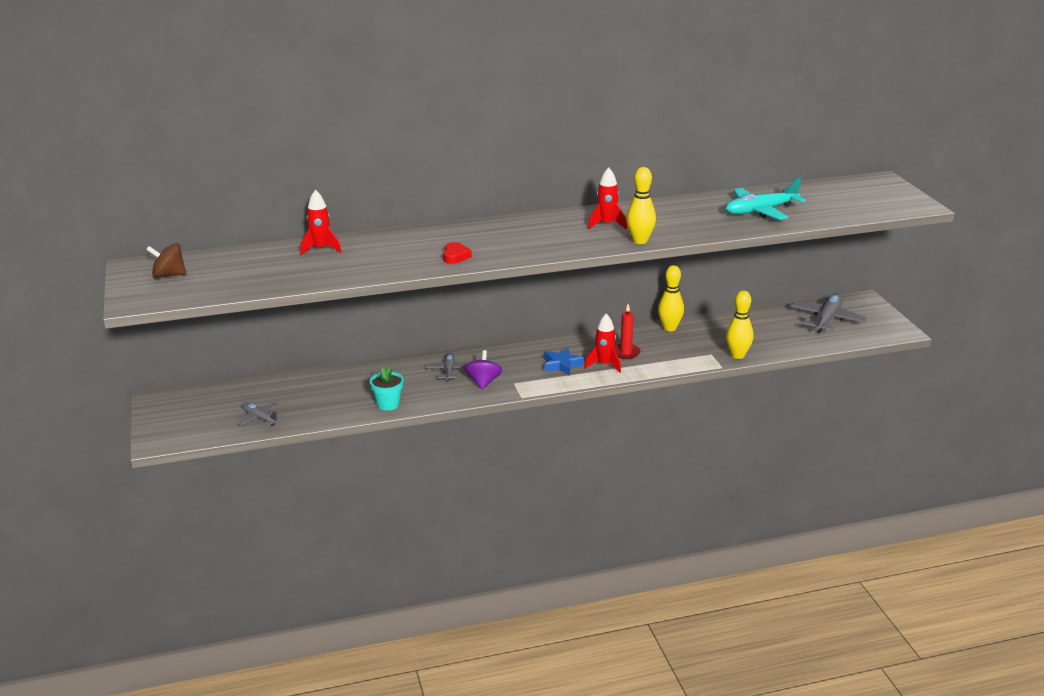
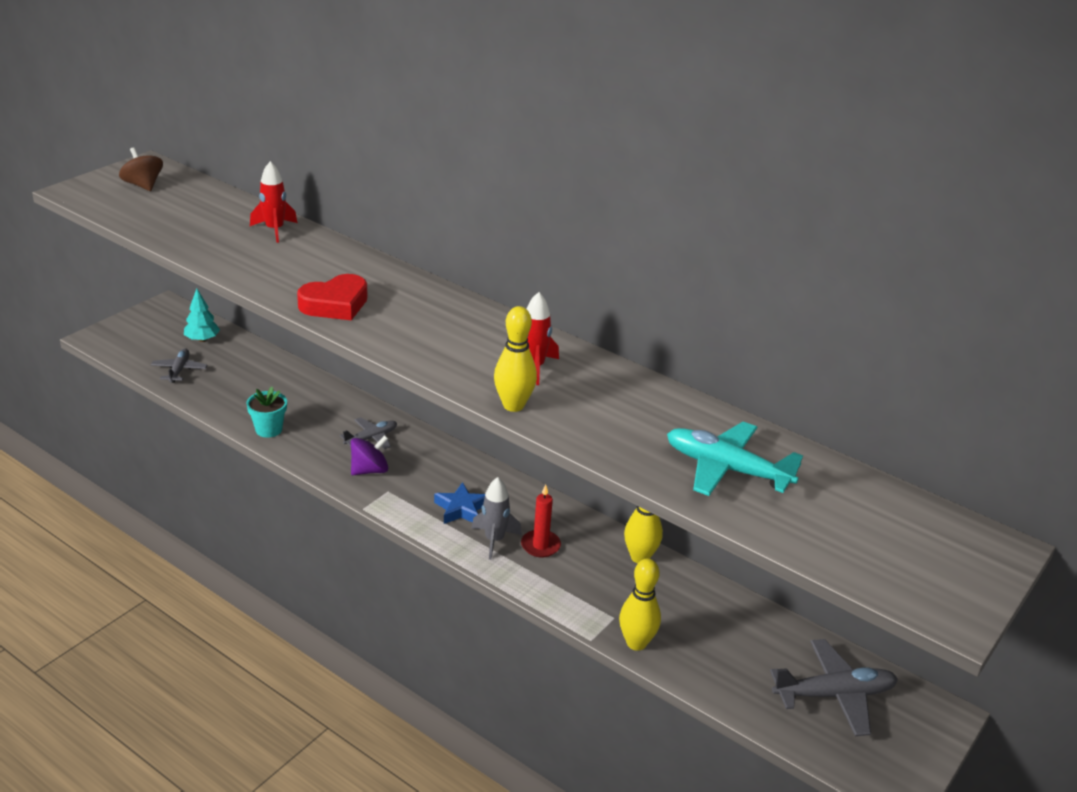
camera: 50 degrees right, 5 degrees up
(230, 397) = (202, 340): none -> turquoise tree
(455, 256) = (335, 304): red heart -> red heart, size x1.70
(604, 365) = (494, 540): red rocket -> grey rocket

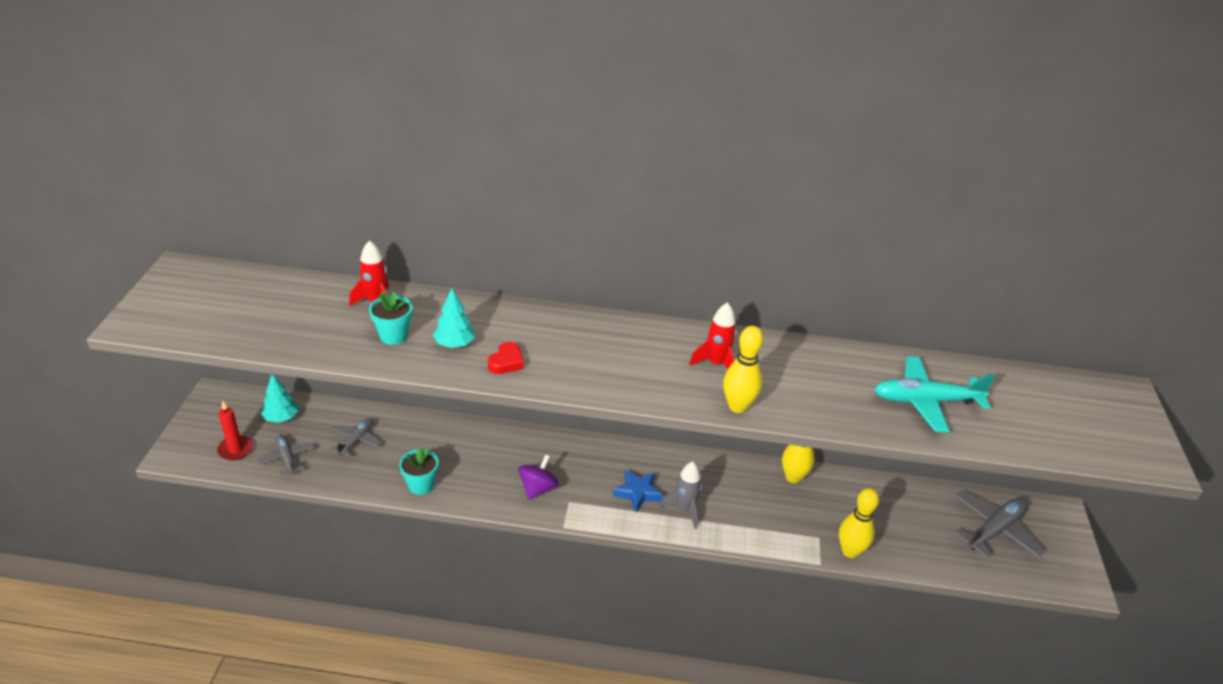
camera: 30 degrees left, 5 degrees up
(143, 185) = (200, 294): brown spinning top -> none
(261, 257) = (393, 336): none -> turquoise flower pot
(306, 278) = (454, 344): none -> turquoise tree
(335, 304) = (506, 362): red heart -> red heart, size x0.59
(371, 438) = (513, 457): grey plane -> grey plane (357, 440)
(540, 545) = (720, 499): red candle -> red candle (235, 449)

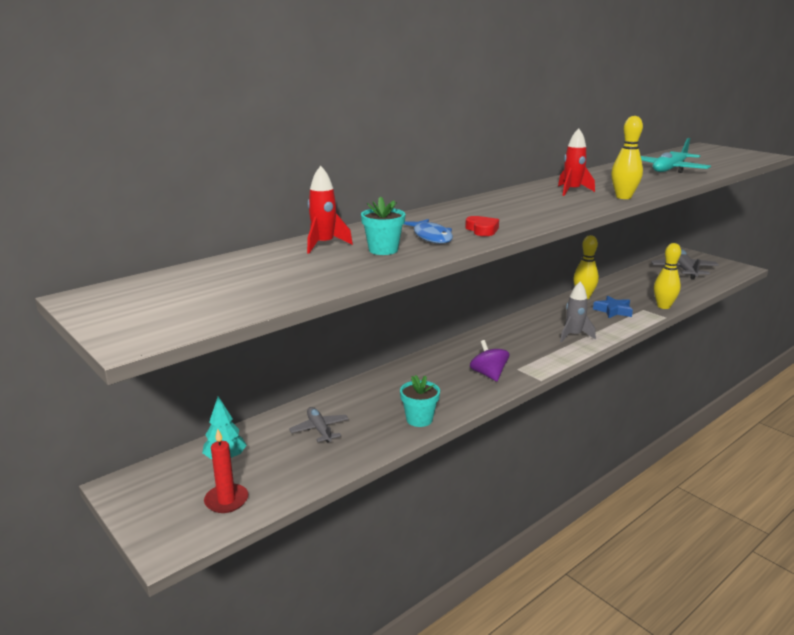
camera: 45 degrees left, 15 degrees down
(287, 458) = (286, 474): grey plane -> none
(454, 344) = (431, 237): turquoise tree -> blue fish
(637, 493) = (538, 343): blue star -> blue star (613, 311)

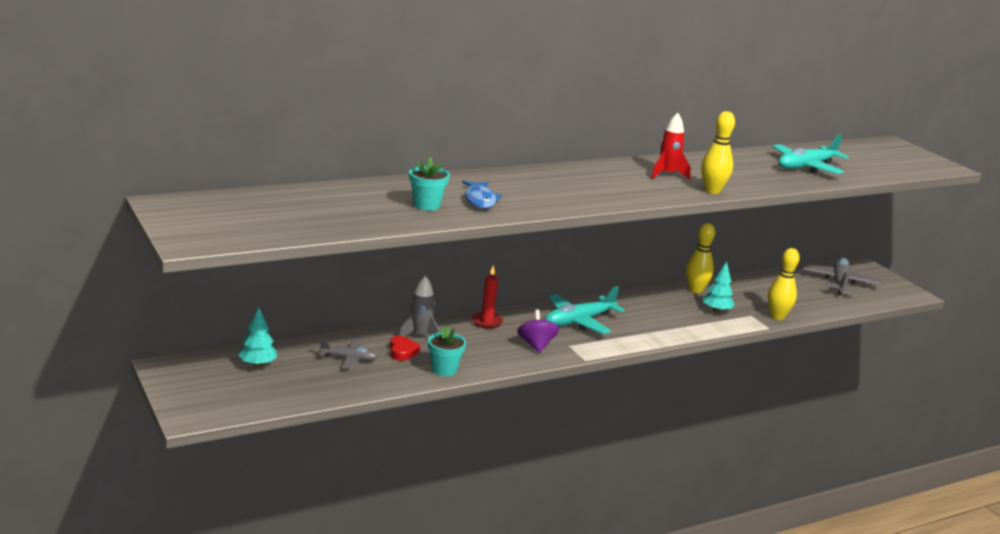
camera: 10 degrees right, 0 degrees up
(226, 500) = (246, 395): red candle -> red candle (487, 322)
(319, 429) = (349, 359): grey plane -> grey plane turned 105 degrees clockwise
(324, 245) = (378, 191): red rocket -> none
(482, 230) = (533, 201): red heart -> red heart (402, 352)
(510, 344) = (578, 321): none -> turquoise plane
(573, 335) = (652, 326): grey rocket -> grey rocket (420, 336)
(613, 311) = (716, 310): blue star -> turquoise tree

